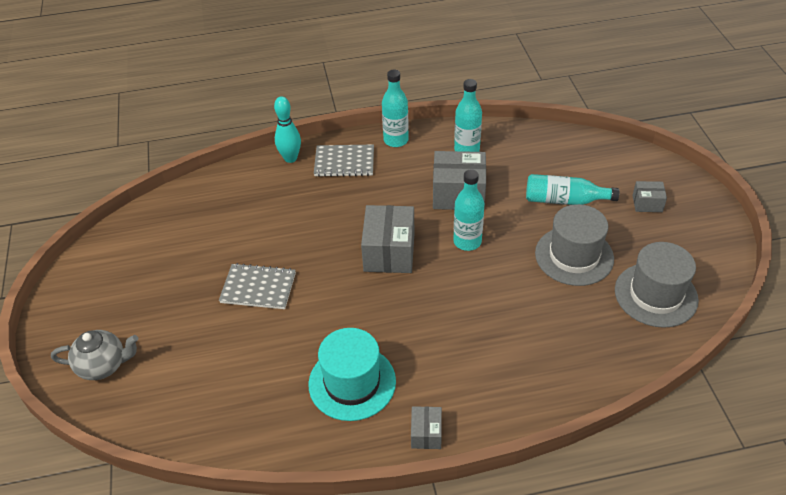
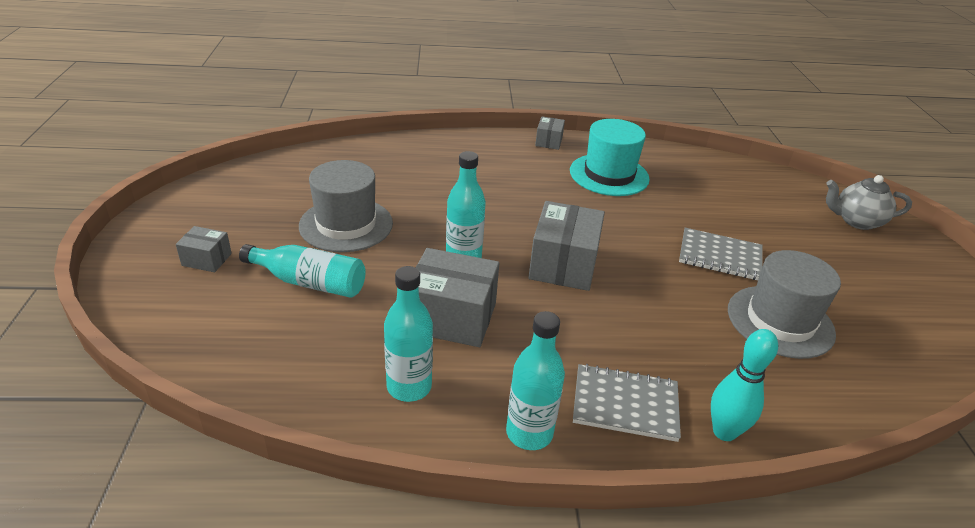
camera: 175 degrees left, 10 degrees down
(656, 295) = (290, 182): grey hat -> grey hat (780, 321)

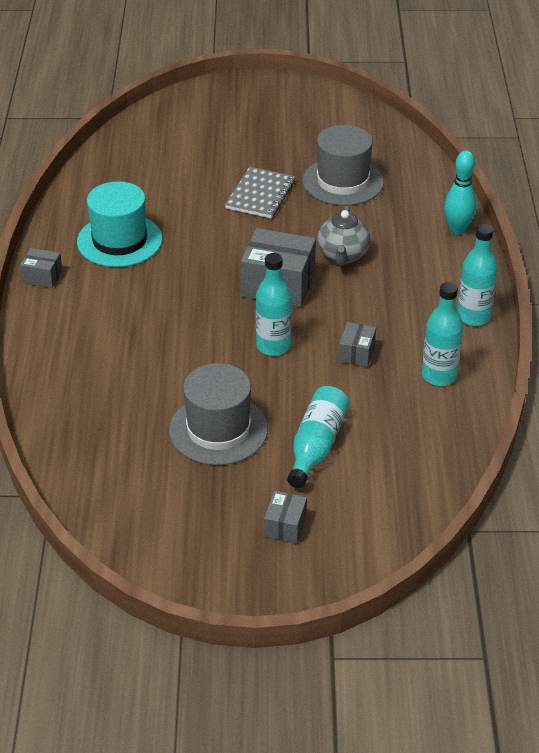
camera: 85 degrees left, 5 degrees up
(452, 317) = (356, 353): grey box -> grey box, size x0.52
(625, 404) = (440, 269): grey notebook -> none
(856, 221) = (203, 110): grey teapot -> grey teapot (343, 255)

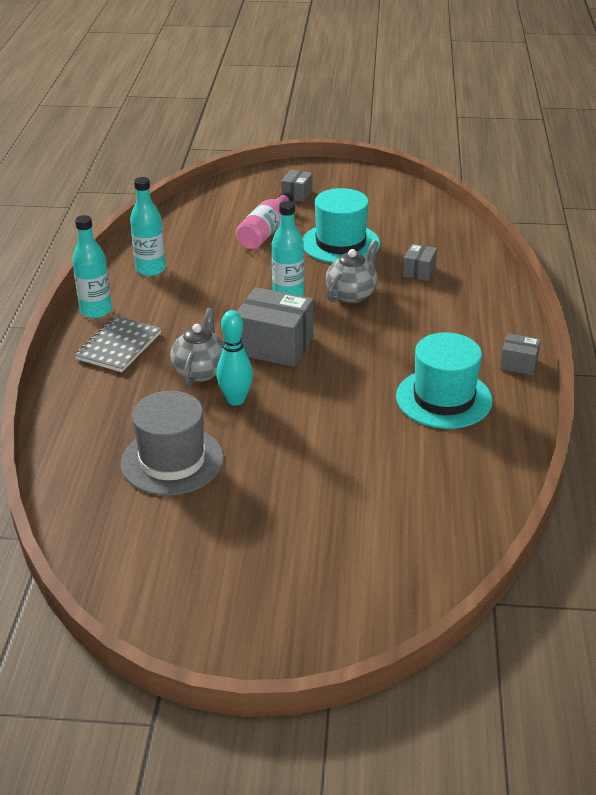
camera: 175 degrees left, 5 degrees down
(203, 351) = (351, 294): none -> grey teapot
(218, 429) = (340, 243): grey hat -> turquoise hat
(260, 195) = (278, 447): grey notebook -> grey notebook (119, 346)
(316, 446) = (265, 232): turquoise bottle -> pink bottle
(356, 353) = (215, 287): grey box -> grey box (419, 271)
(457, 230) = (64, 393): turquoise bowling pin -> turquoise bowling pin (236, 400)

